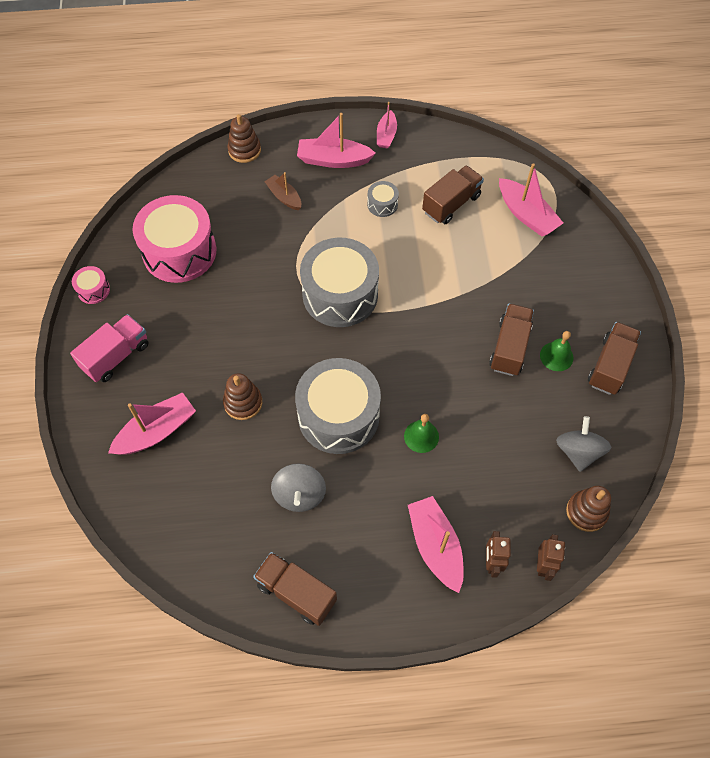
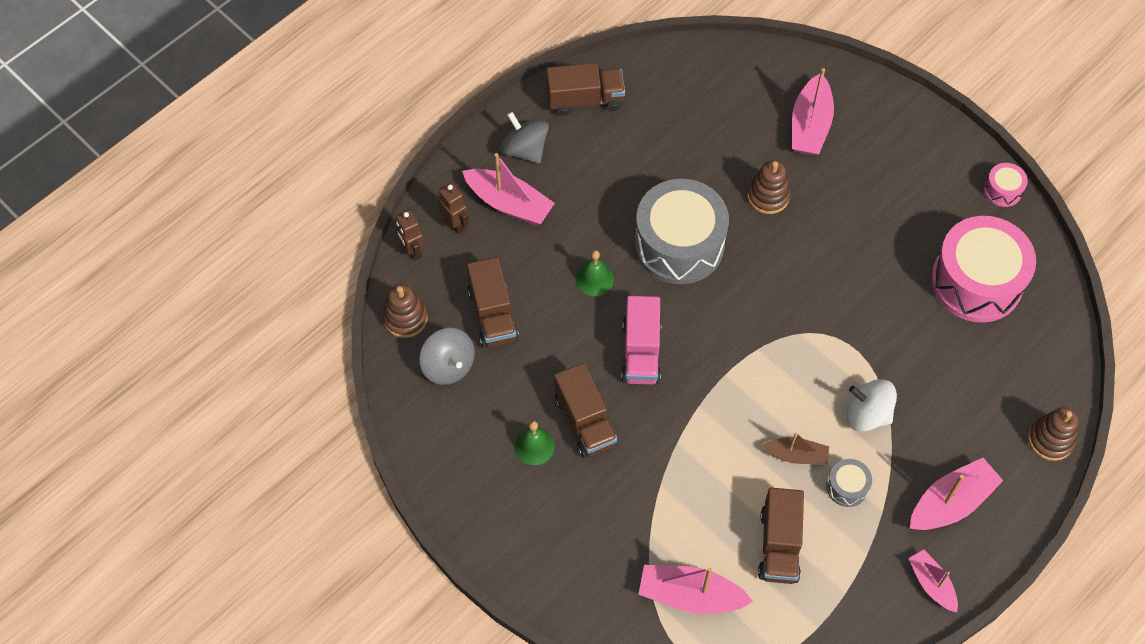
camera: 140 degrees right, 0 degrees up
(116, 356) = (912, 154): pink truck -> pink truck (641, 352)
(284, 197) = (950, 416): brown boat -> brown boat (796, 455)
(299, 494) = (649, 163): grey spinning top -> grey spinning top (525, 149)
(330, 230) = (867, 414): none -> white spinning top
(340, 294) = (788, 354): grey drum -> none
(610, 366) = (476, 474): brown truck -> brown truck (493, 314)

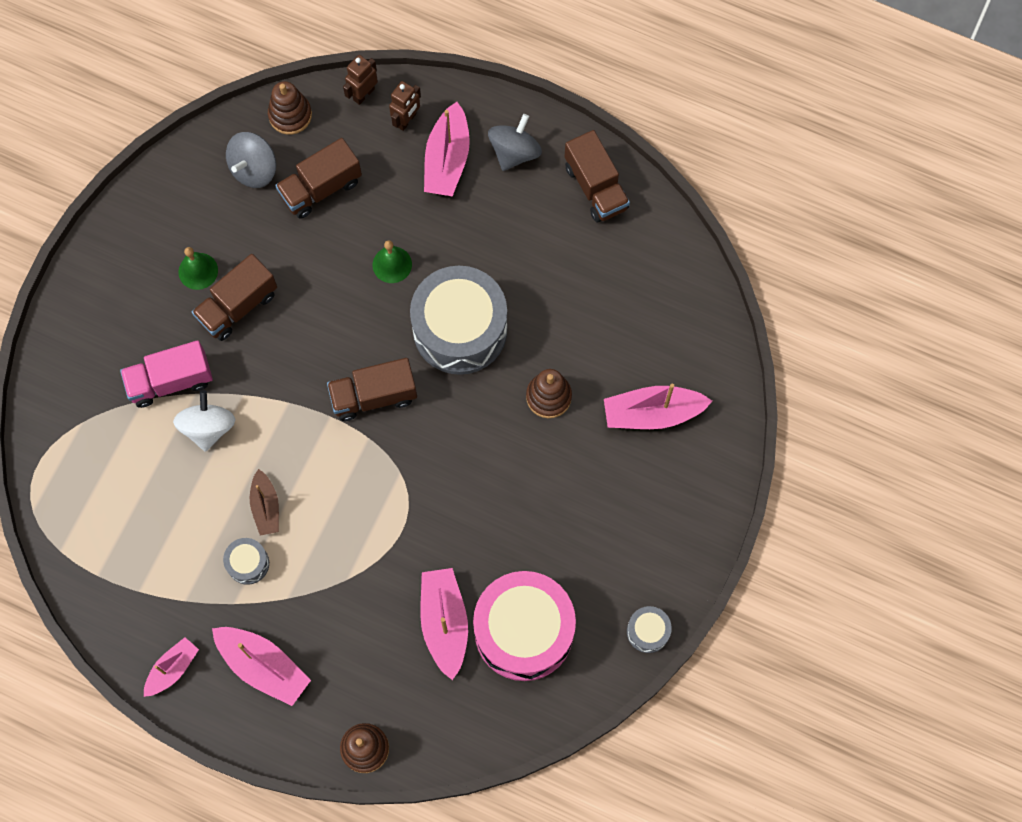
camera: 70 degrees right, 10 degrees up
(641, 352) = (328, 332): pink truck -> pink truck (170, 381)
(690, 595) = (94, 453): pink boat -> pink boat (444, 623)
(779, 545) = (168, 518): brown truck -> brown truck (374, 396)
(867, 414) = (332, 562): white spinning top -> white spinning top (208, 427)
(1002, 190) = (648, 631): pink drum -> grey drum

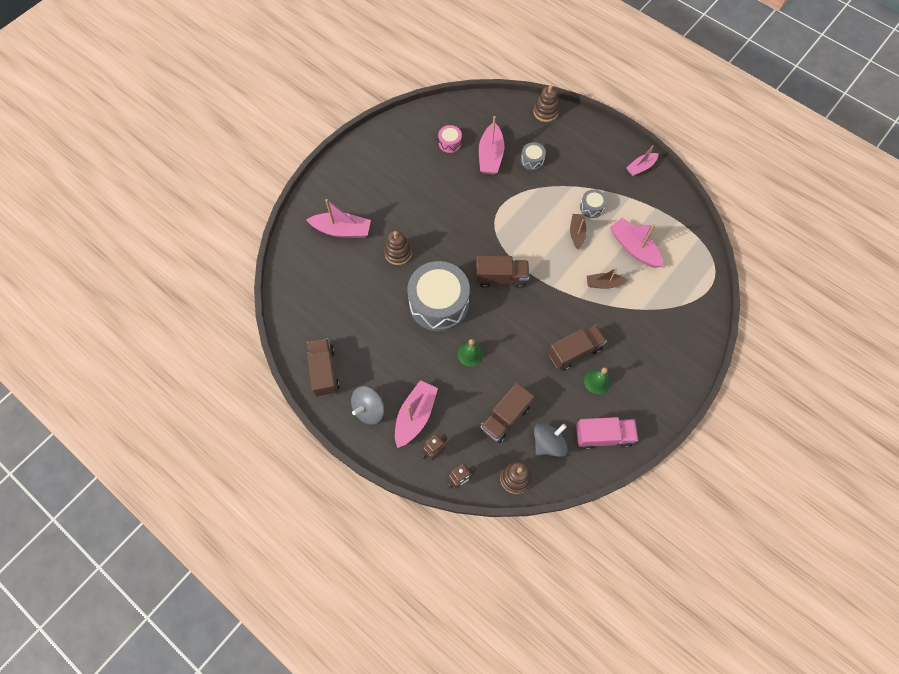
camera: 165 degrees left, 5 degrees down
(170, 381) = (623, 316): pink truck -> pink truck (603, 436)
(208, 427) = (604, 284): white spinning top -> brown boat
(263, 666) = (591, 158): pink boat -> pink boat (634, 248)
(321, 188) = (505, 417): brown truck -> brown truck turned 150 degrees clockwise
(524, 631) = (450, 143): pink drum -> pink drum, size x0.43
(648, 631) = (385, 129): grey drum -> grey drum (532, 160)

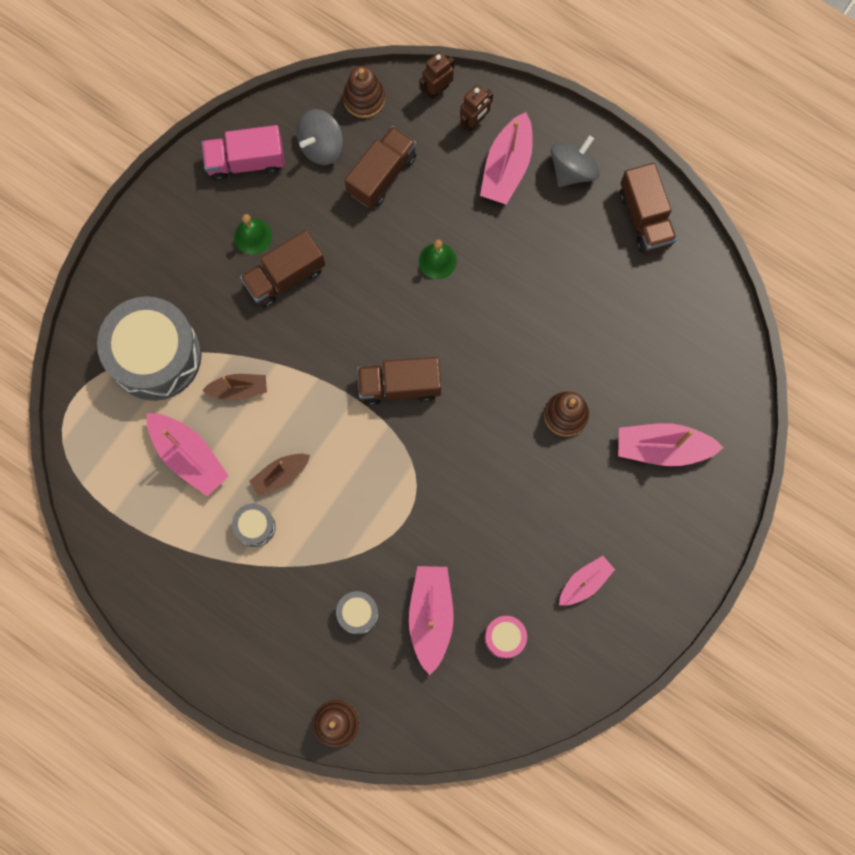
camera: 175 degrees right, 10 degrees up
(439, 303) = (492, 335): grey drum -> grey drum (155, 356)
(577, 233) = (280, 475): brown boat -> brown boat turned 60 degrees clockwise
(640, 167) = (168, 615): pink boat -> pink boat (584, 582)

